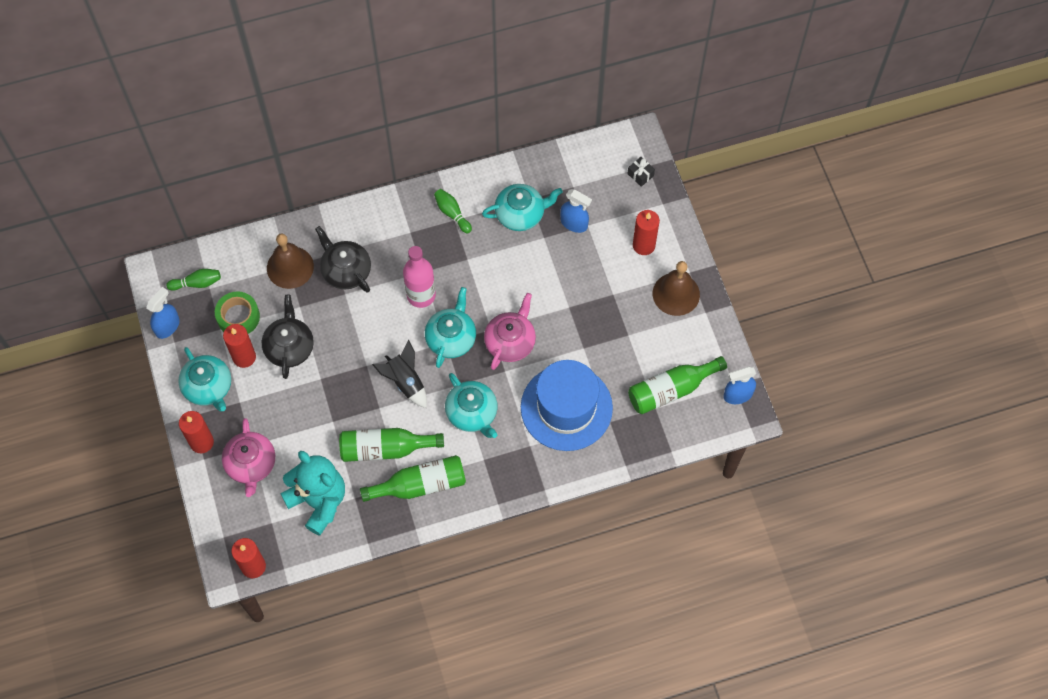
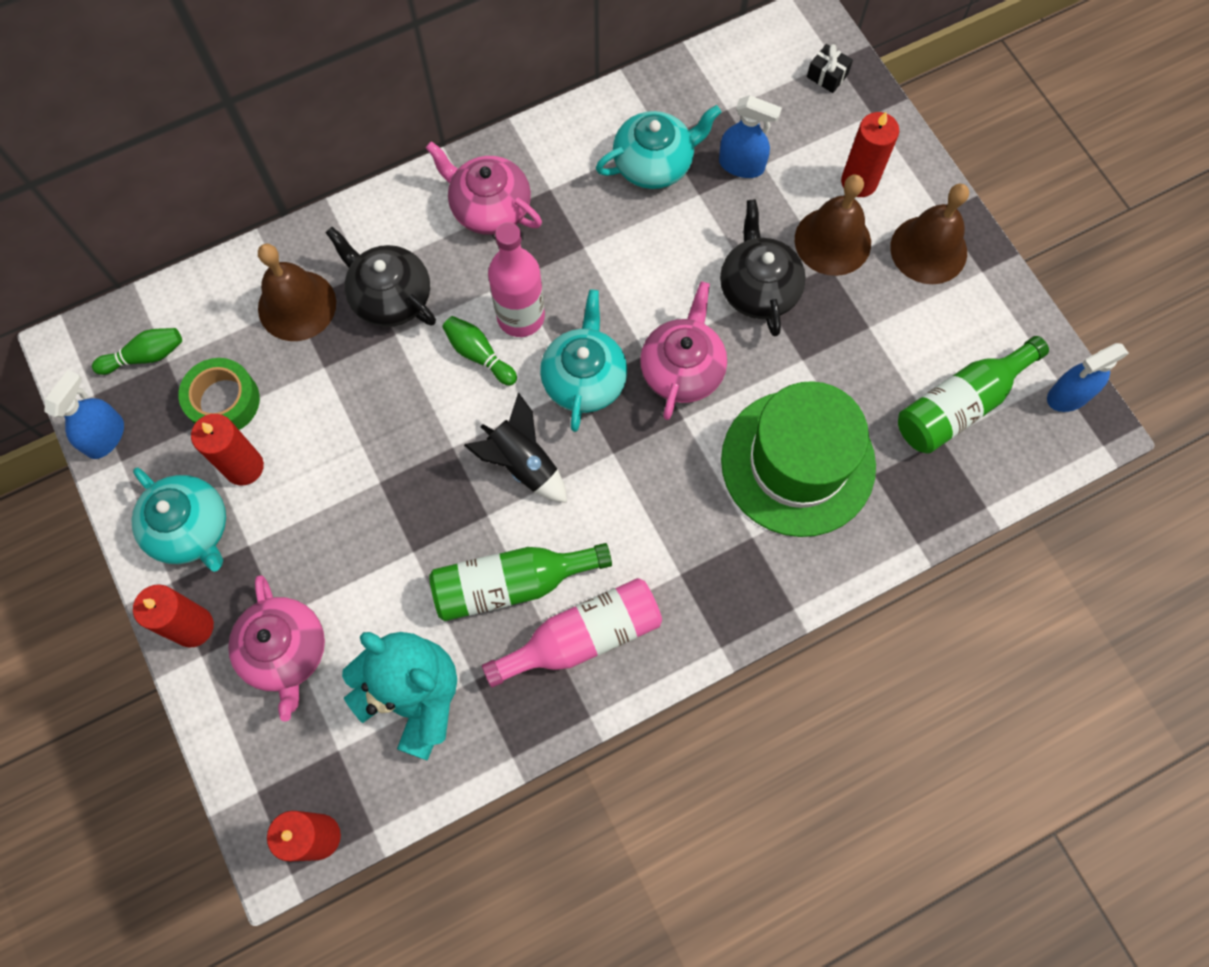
camera: 10 degrees left, 5 degrees up
(289, 347) = (318, 437): black teapot -> black teapot (758, 288)
(415, 226) = (489, 207): none -> pink teapot
(420, 485) = (582, 637): green bottle -> pink bottle
(452, 213) = (545, 179): green bowling pin -> green bowling pin (479, 355)
(472, 413) = (645, 498): turquoise teapot -> none
(566, 407) = (798, 463): blue hat -> green hat
(618, 279) = (832, 241): none -> brown bell

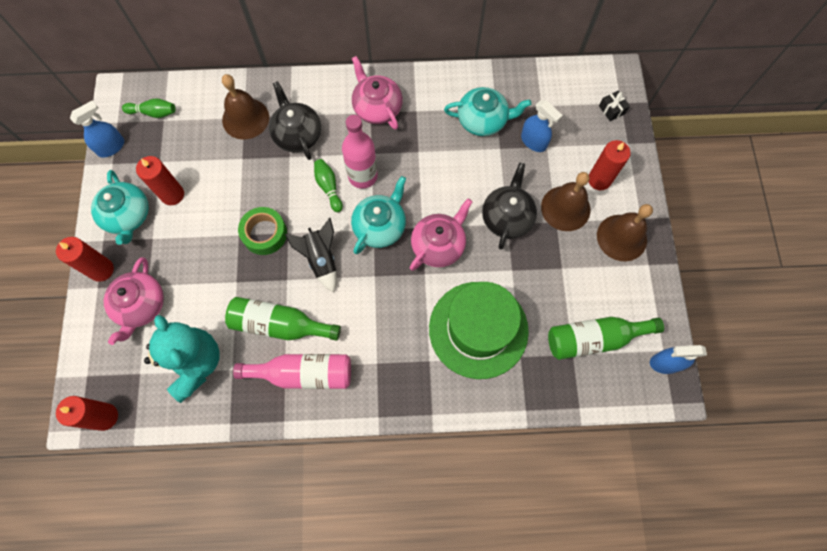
camera: 25 degrees right, 0 degrees up
(223, 401) = (180, 154): green tape -> green tape (264, 234)

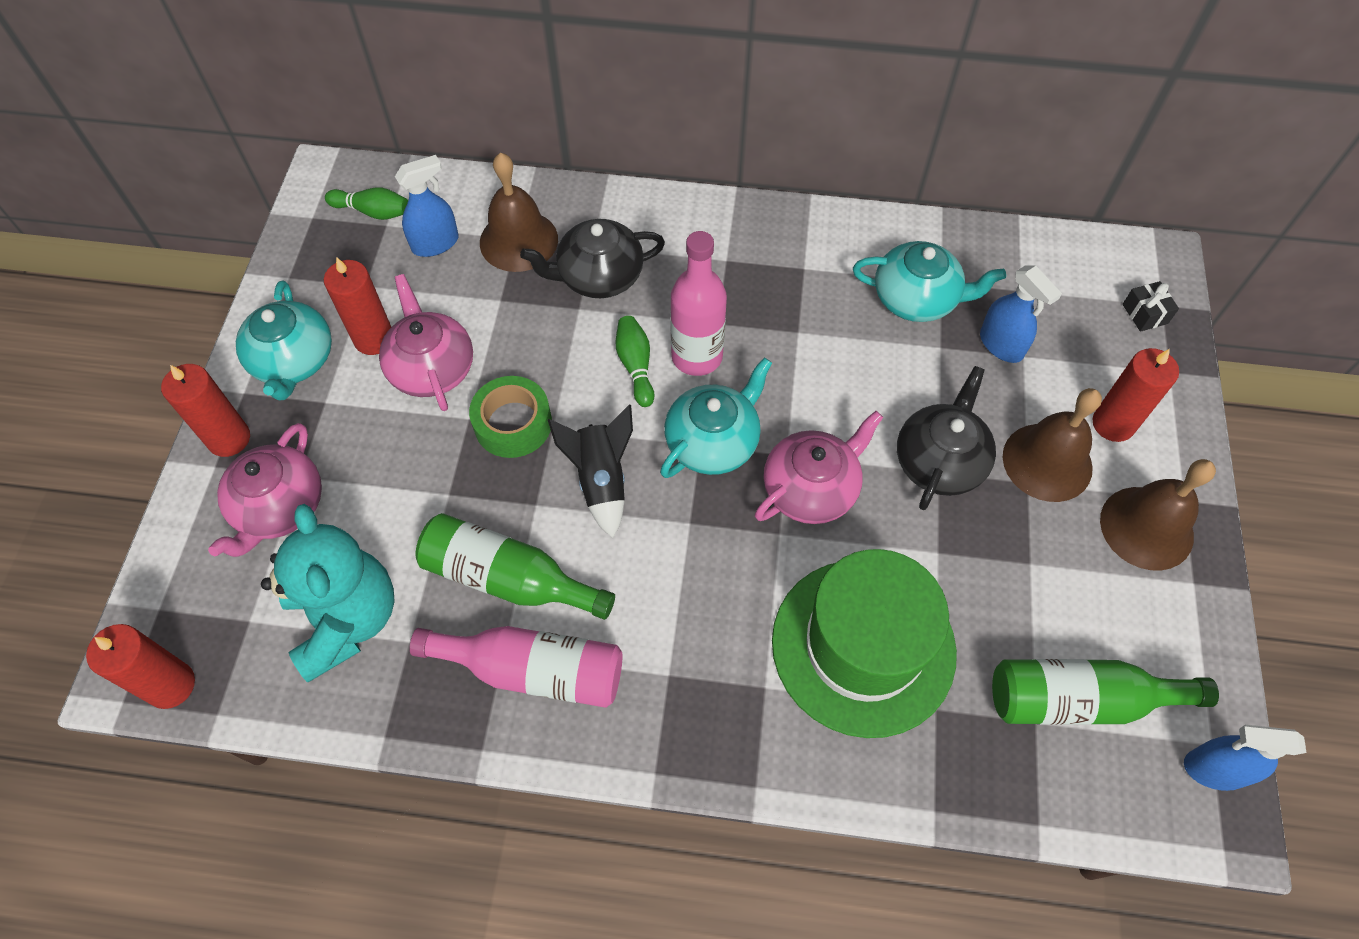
camera: 10 degrees right, 10 degrees down
(111, 147) = (294, 253): blue spray bottle -> blue spray bottle (435, 243)
(297, 134) = (598, 276): black teapot -> black teapot turned 90 degrees counterclockwise
(377, 107) = (738, 254): pink teapot -> pink teapot (431, 368)

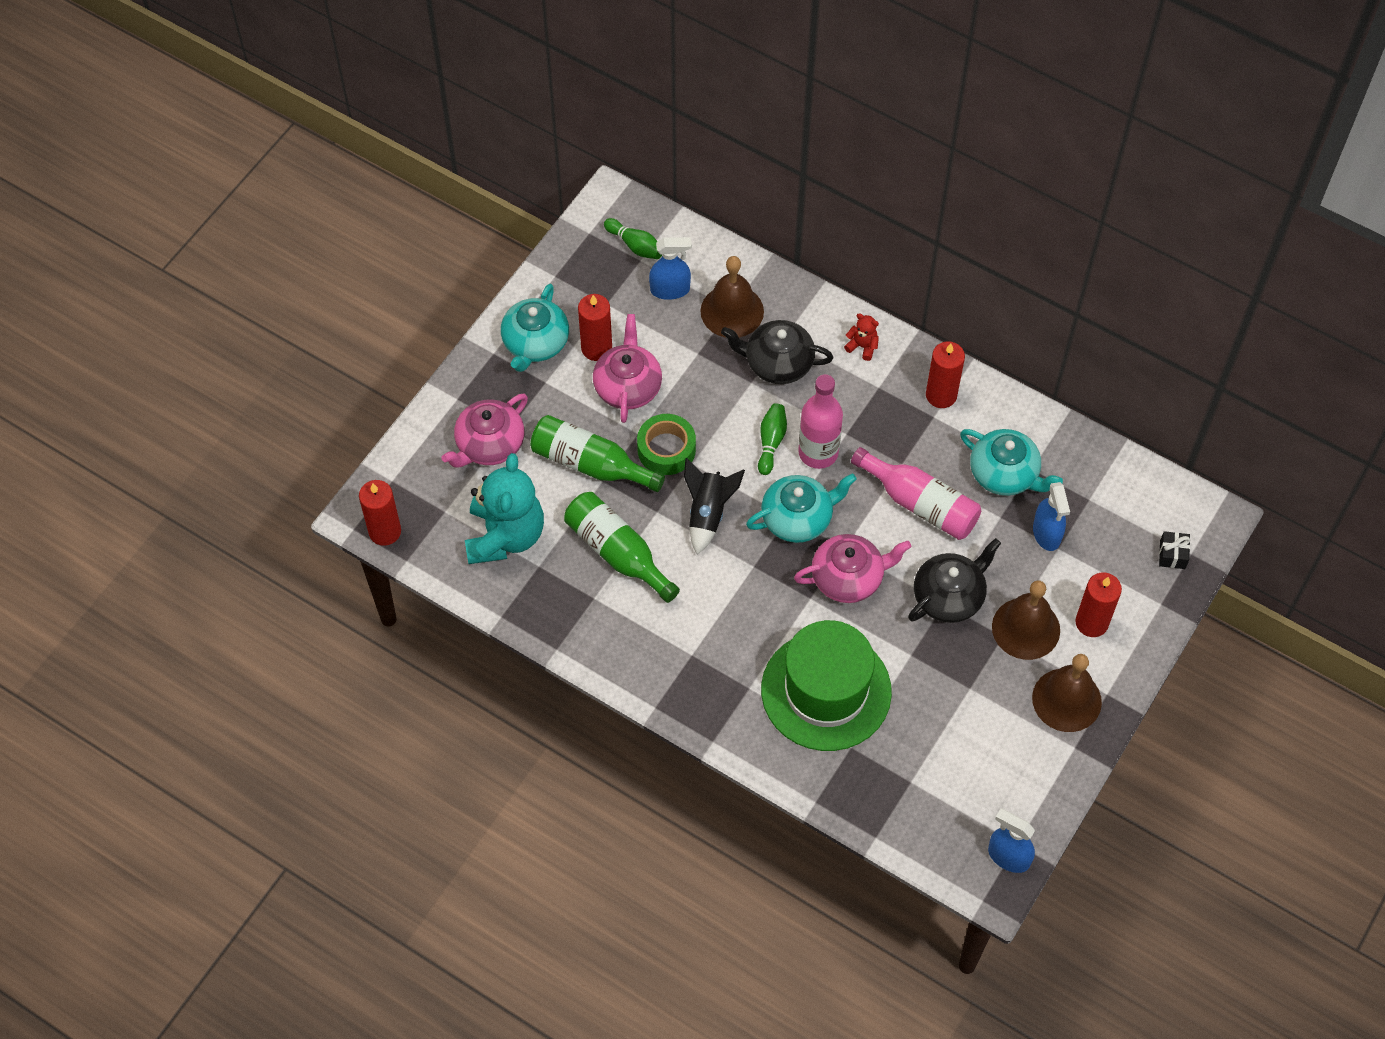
camera: 25 degrees right, 0 degrees up
(229, 439) = (473, 383): red candle -> red candle (941, 395)
(533, 670) = (608, 616): pink bottle -> pink bottle (920, 503)
(685, 224) = (862, 346): none -> red teddy bear
(1079, 700) = (947, 782): green bottle -> green bottle (590, 464)

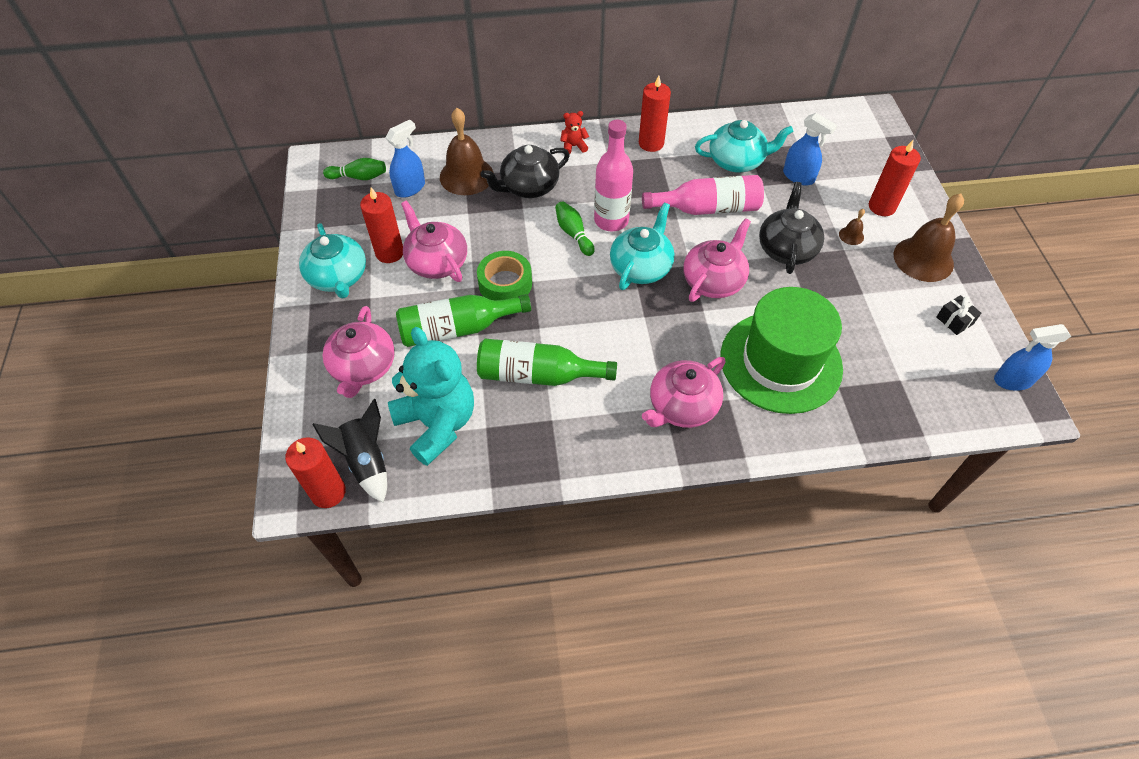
camera: 40 degrees left, 5 degrees down
(705, 665) = (682, 406): none -> pink teapot
(708, 513) = (577, 304): black rocket -> black rocket (366, 461)
(1026, 628) = (851, 235): brown bell -> brown bell, size x0.43
(1172, 555) = (877, 143): black gift -> black gift (954, 321)

